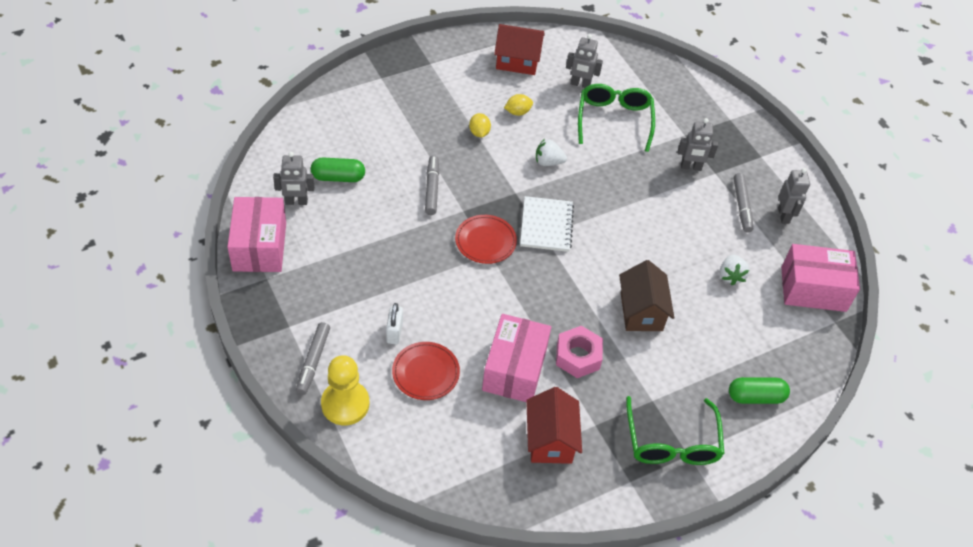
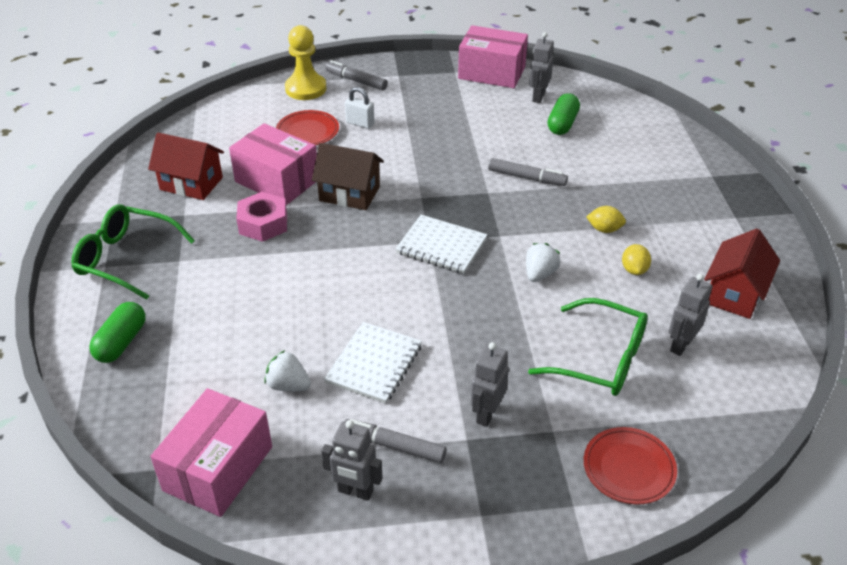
camera: 115 degrees right, 10 degrees down
(485, 241) = (439, 198): red plate -> red plate (629, 468)
(641, 311) = (286, 286): brown house -> brown house (349, 194)
(685, 234) = (374, 364): none -> white notebook

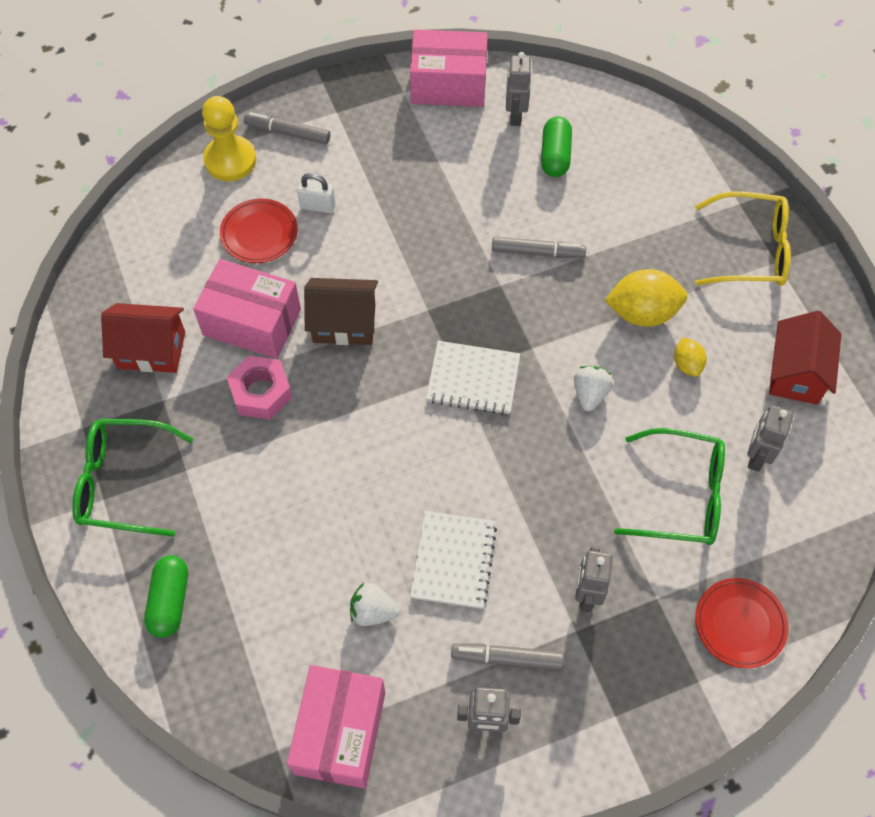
camera: 15 degrees left, 20 degrees up
(604, 229) = (642, 313): yellow lemon -> yellow lemon, size x1.86
(714, 206) = (751, 250): none -> yellow glasses

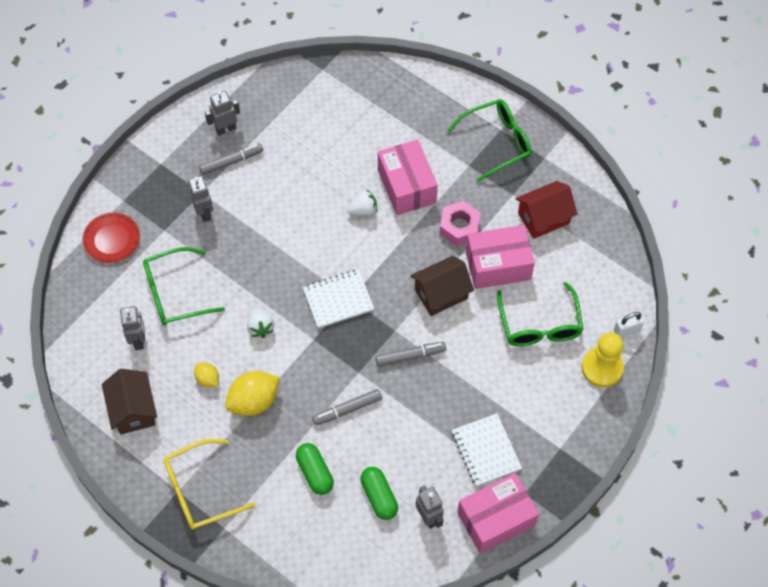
camera: 150 degrees right, 0 degrees up
(170, 601) = (425, 102): green capsule -> green capsule (315, 472)
(259, 233) = (539, 325): red plate -> green glasses
(288, 133) = (580, 411): grey marker -> grey marker (410, 356)
(317, 206) = (517, 365): white padlock -> white padlock (626, 330)
(340, 732) = (297, 90): pink box -> pink box (407, 186)
(373, 611) = (315, 149): white strawberry -> white strawberry (363, 210)
(453, 561) = (288, 193): white notebook -> white notebook (486, 451)
(796, 373) = (133, 410): red house -> brown house

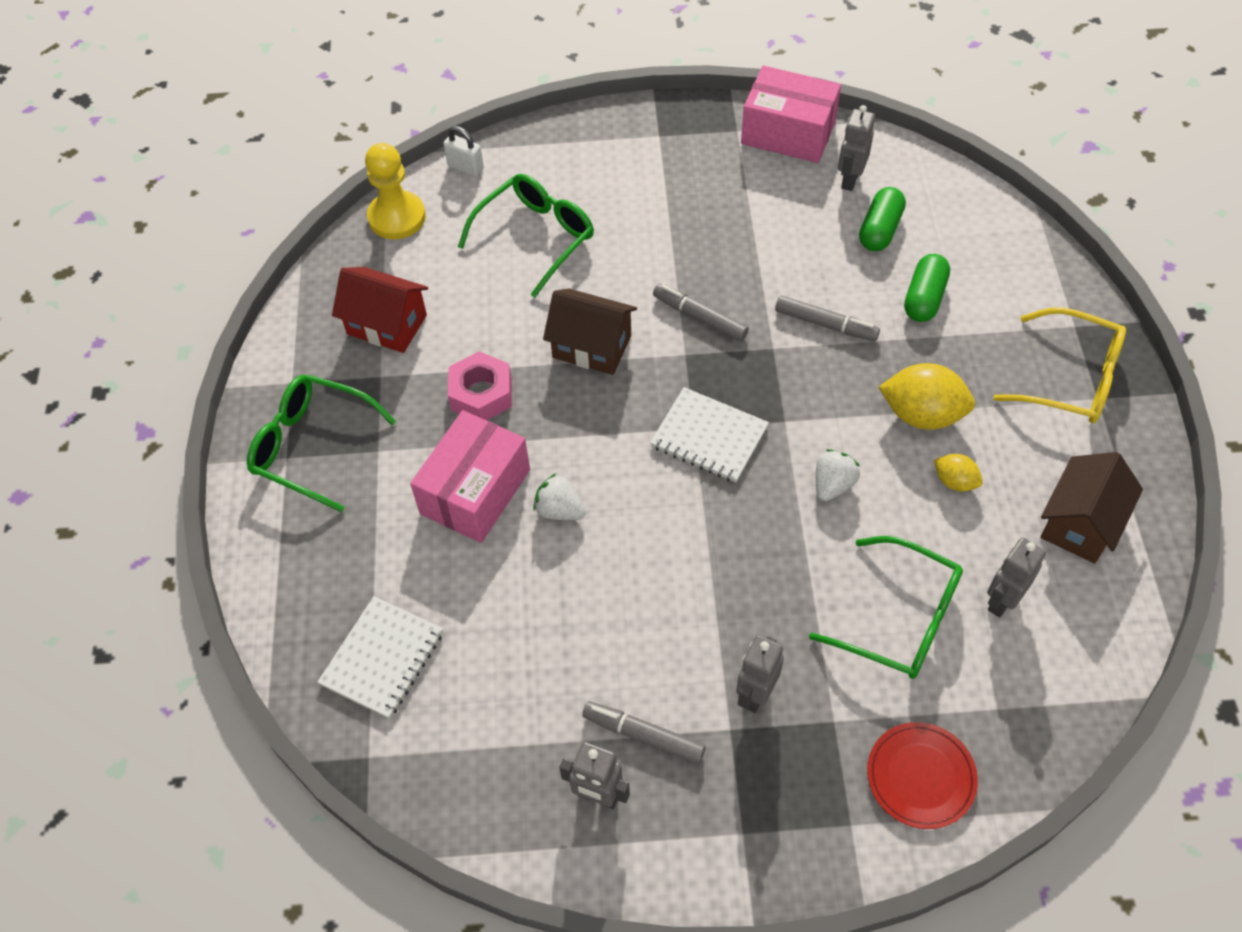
camera: 130 degrees left, 5 degrees down
(208, 379) = (954, 481): yellow lemon -> yellow lemon turned 60 degrees counterclockwise
(486, 451) = (730, 185): white notebook -> white notebook (383, 658)
(498, 265) = (497, 322): pink box -> none
(602, 368) = (532, 159): yellow pawn -> yellow pawn (397, 217)

